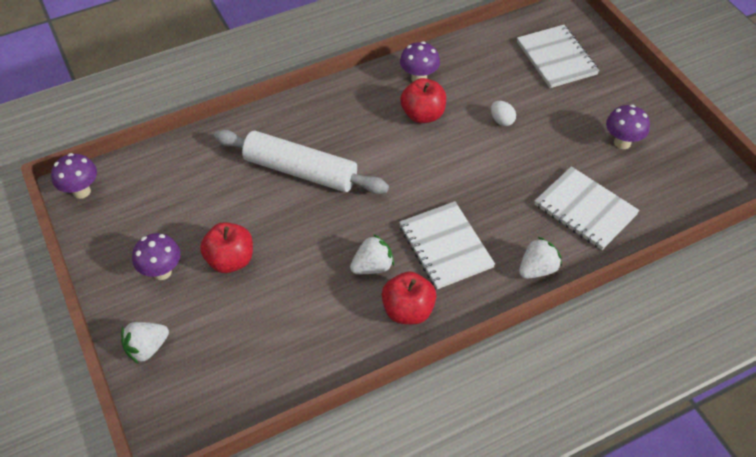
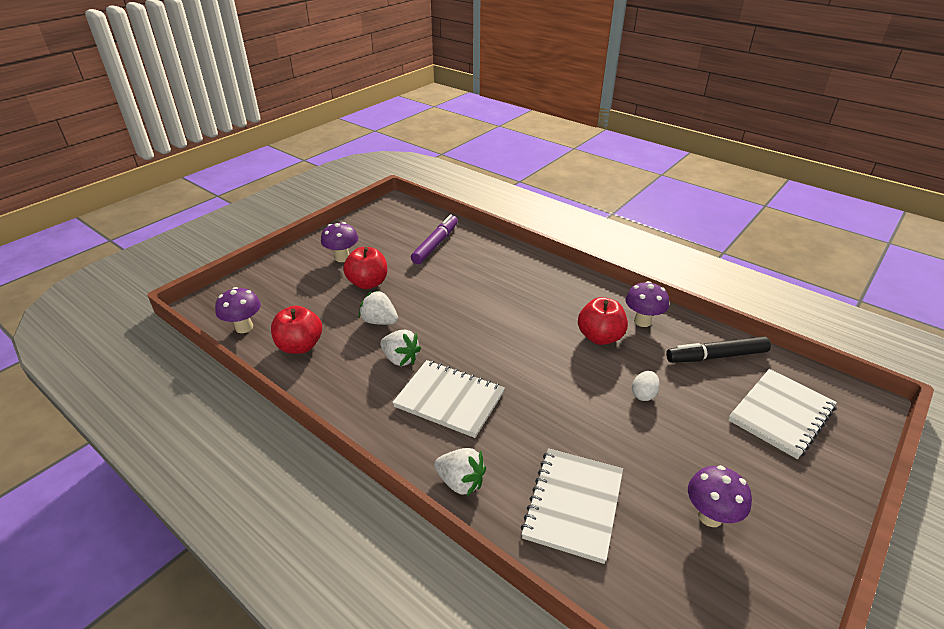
camera: 65 degrees right, 15 degrees down
(81, 191) = (393, 207): purple mushroom -> purple mushroom (244, 327)
(147, 348) = (274, 273): white strawberry -> white strawberry (379, 321)
(196, 178) = (435, 244): none -> purple marker
(300, 171) = (478, 288): white rolling pin -> none
(408, 310) = (362, 396): red apple -> red apple (300, 346)
(445, 246) = (449, 399): white notebook -> white notebook turned 75 degrees clockwise
(484, 58) = (716, 356): none -> black marker

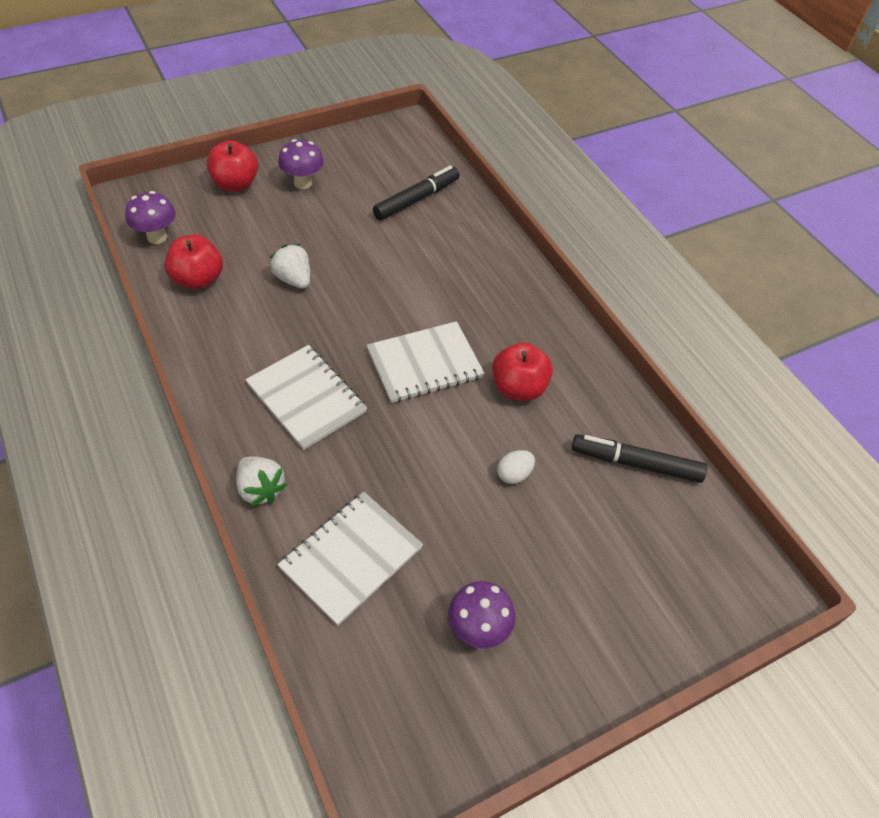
camera: 20 degrees right, 15 degrees up
(368, 283) = (310, 226): red apple -> red apple (235, 184)
(400, 359) = (287, 332): white strawberry -> none
(435, 244) = (416, 199): purple marker -> black marker
(642, 321) = (584, 387): purple mushroom -> none
(781, 414) = (652, 560): white notebook -> white notebook (424, 364)

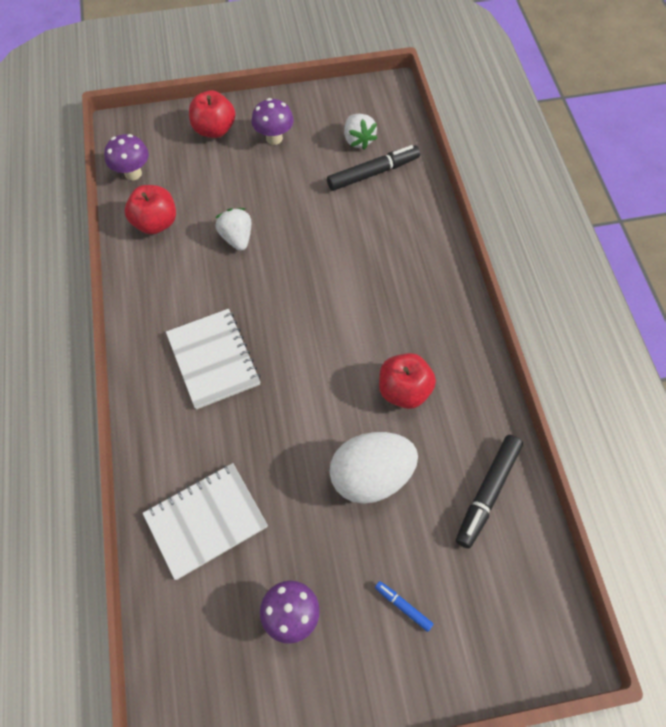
camera: 20 degrees right, 10 degrees up
(260, 489) = (151, 438): white strawberry -> white strawberry (358, 140)
(424, 364) = (326, 348): white notebook -> none
(514, 474) = (371, 476): white egg -> white egg, size x2.33
(592, 591) = (403, 606): none -> blue marker
(636, 464) = (488, 493): black marker -> black marker turned 90 degrees counterclockwise

